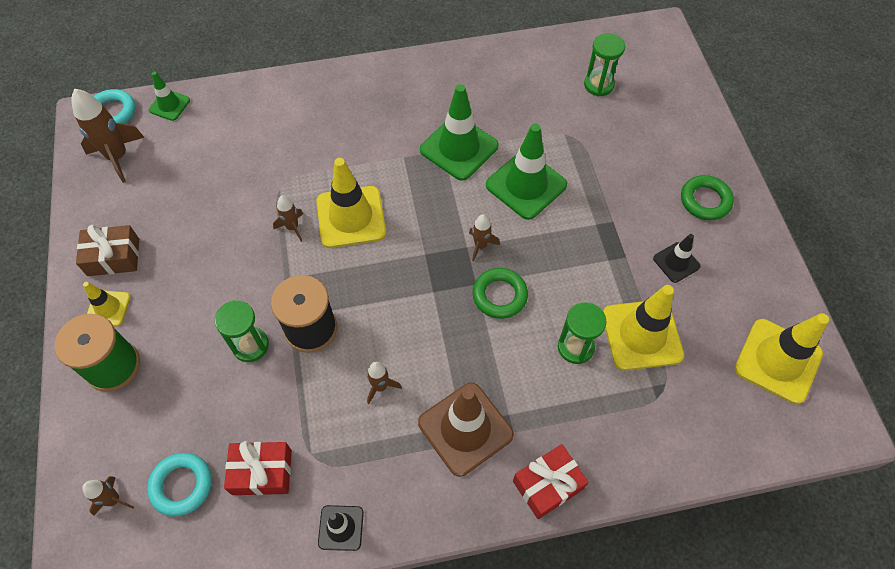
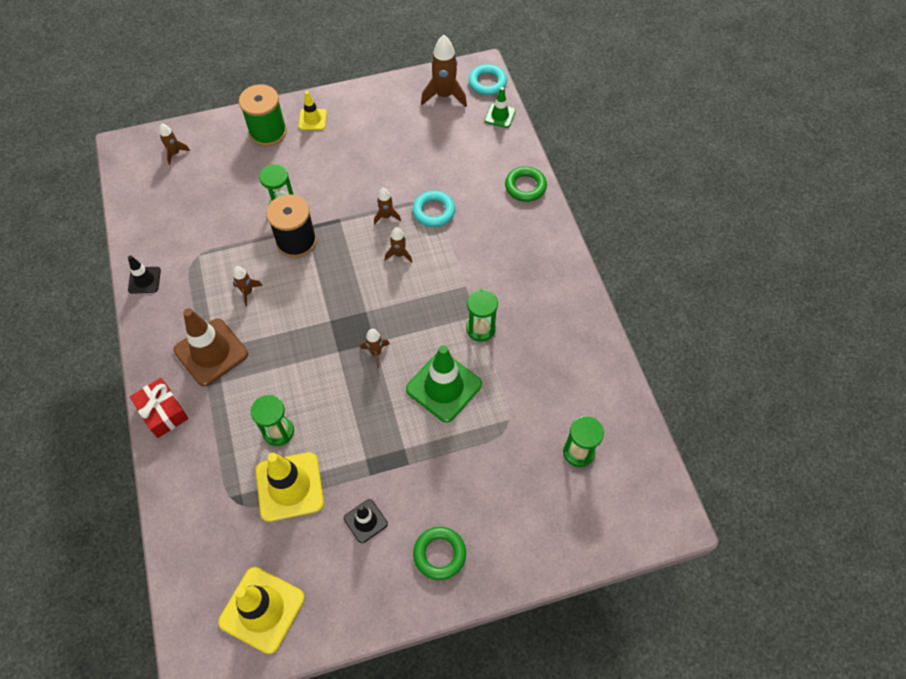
camera: 85 degrees right, 0 degrees up
(113, 257) = (354, 113): brown gift -> none
(182, 485) = (181, 186): turquoise ring -> turquoise ring (434, 211)
(262, 472) = (187, 229): red gift -> none
(351, 217) = (399, 254): yellow traffic cone -> brown rocket
(459, 148) = (480, 329): green traffic cone -> green hourglass
(499, 295) = (327, 370): green ring -> green ring (525, 187)

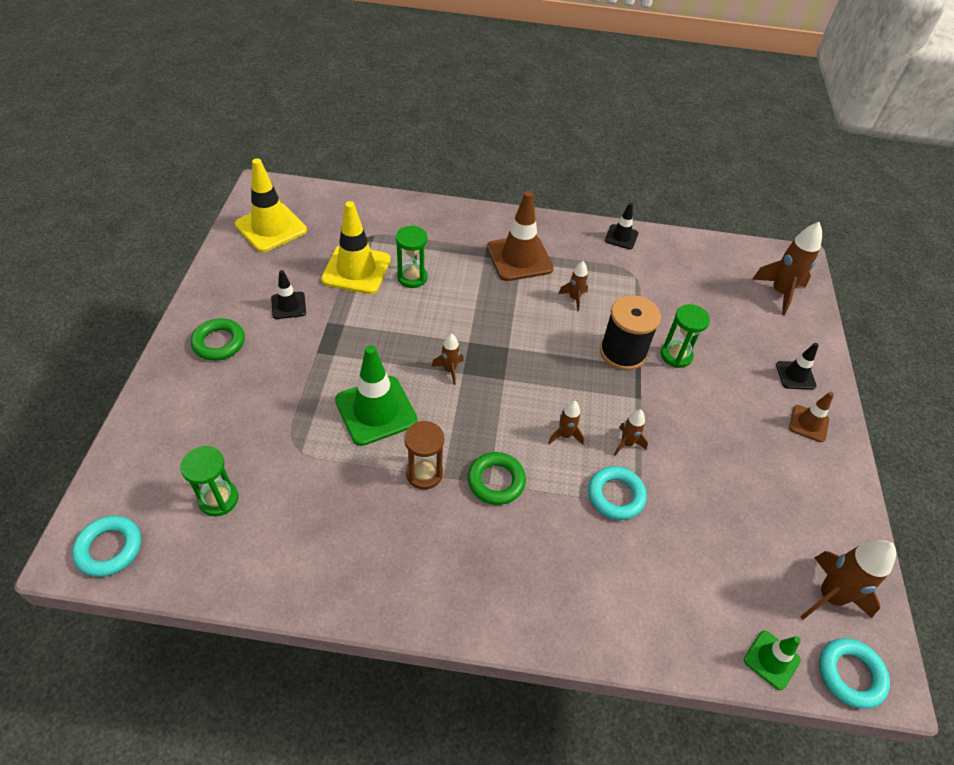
camera: 110 degrees right, 10 degrees down
(163, 412) = (477, 218): red gift -> none
(175, 153) = (780, 293): brown rocket -> brown rocket, size x1.84
(268, 132) = (795, 375): green spool -> black traffic cone
(312, 119) = (808, 423): yellow traffic cone -> brown traffic cone
(480, 329) = (424, 473): green hourglass -> brown hourglass
(525, 187) = (618, 629): green ring -> green ring (496, 481)
(655, 500) = (109, 548): none -> turquoise ring

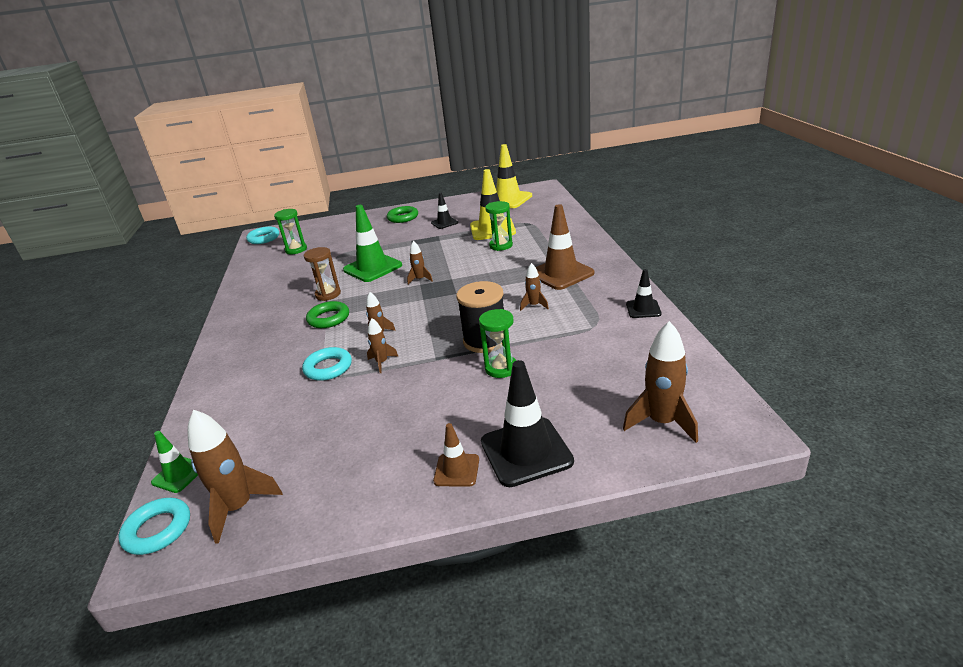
camera: 80 degrees right, 20 degrees down
(795, 375) = (526, 451): black traffic cone -> black traffic cone, size x1.85

